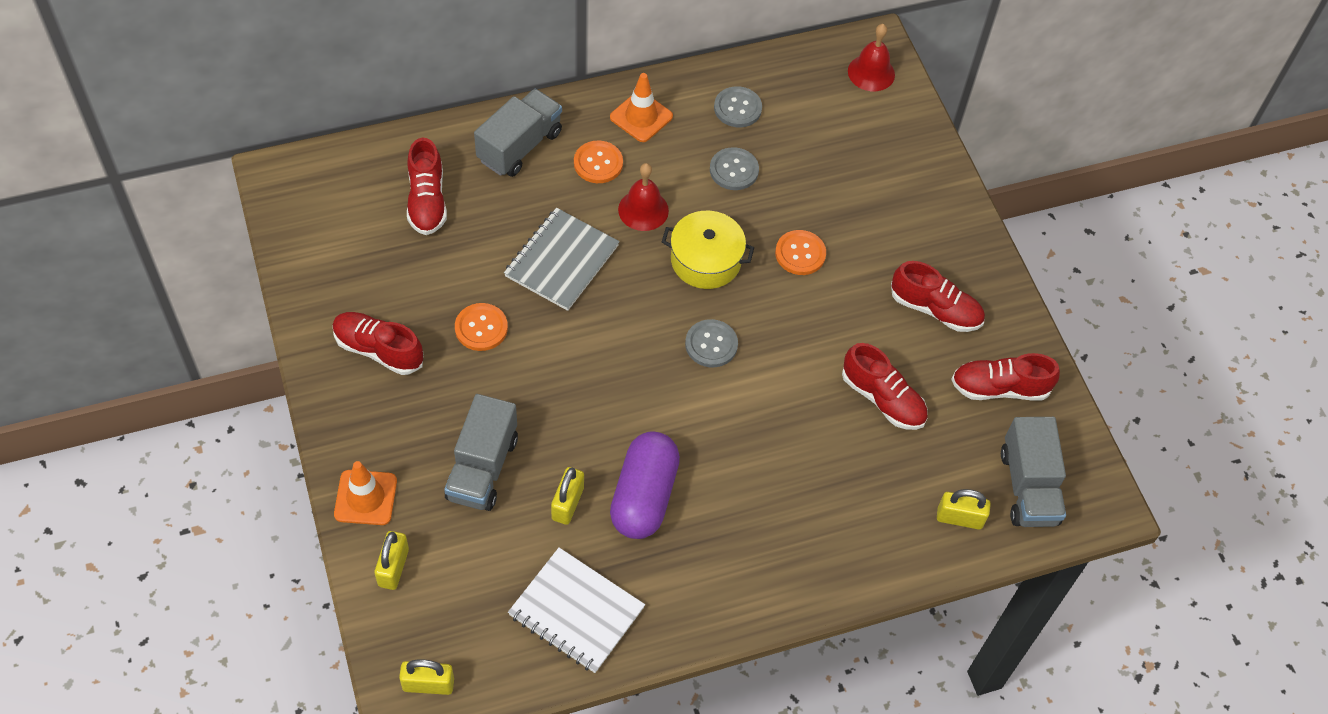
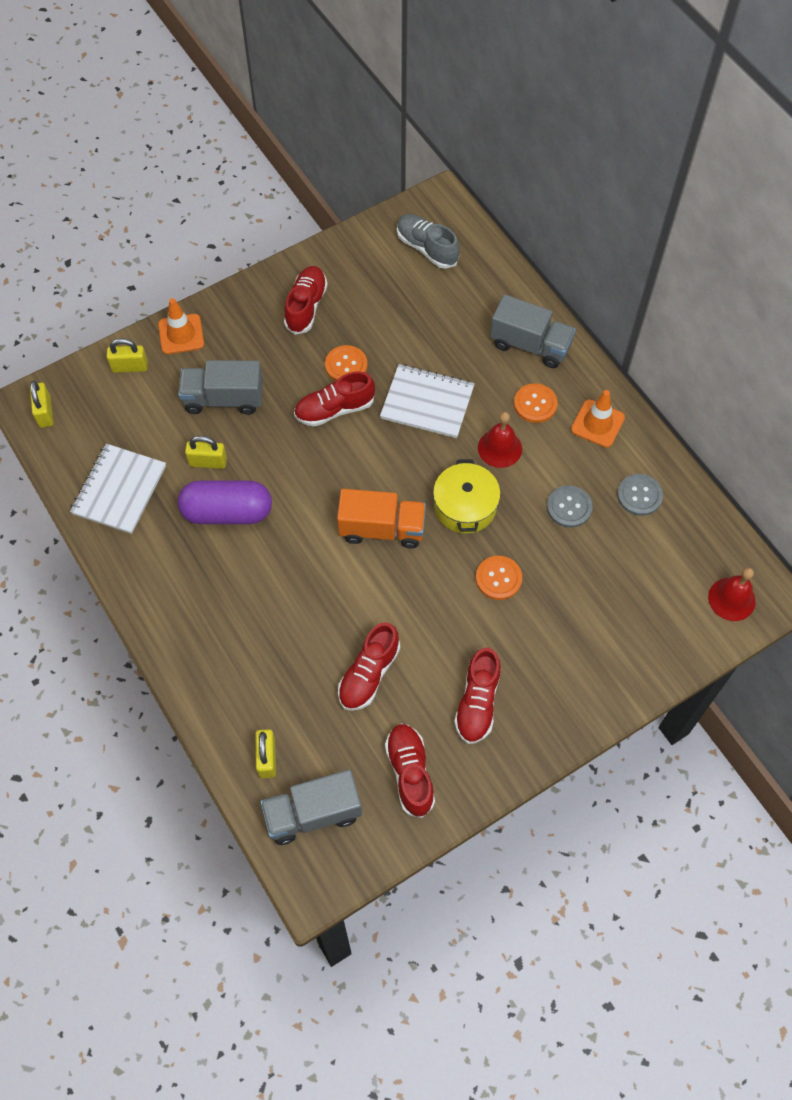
camera: 80 degrees right, 5 degrees up
(344, 206) = (427, 248): none -> grey shoe
(427, 201) = (452, 298): red shoe -> red shoe (334, 409)
(561, 261) = (427, 402): grey notebook -> white notebook
(711, 344) = (382, 529): grey button -> orange truck

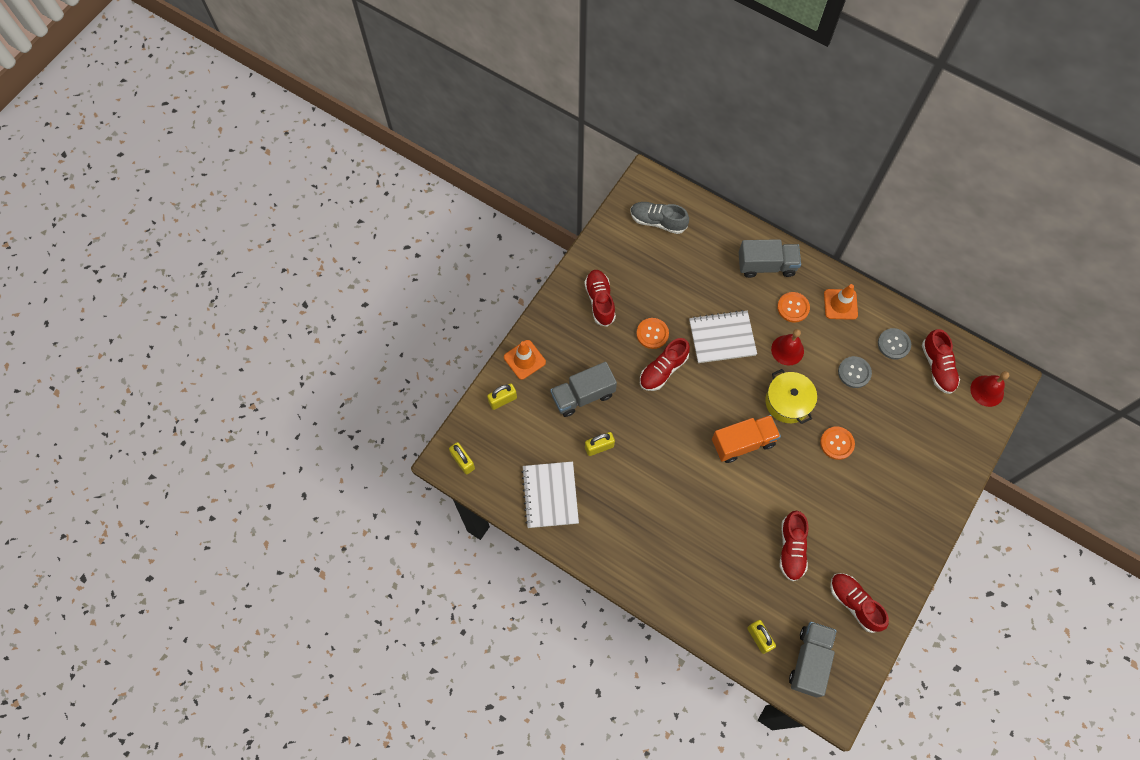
camera: 25 degrees left, 5 degrees up
(227, 512) = (633, 477): purple capsule -> none
(313, 814) = (809, 661): grey truck -> grey truck turned 150 degrees clockwise
(477, 702) = (870, 535): red shoe -> red shoe (937, 367)

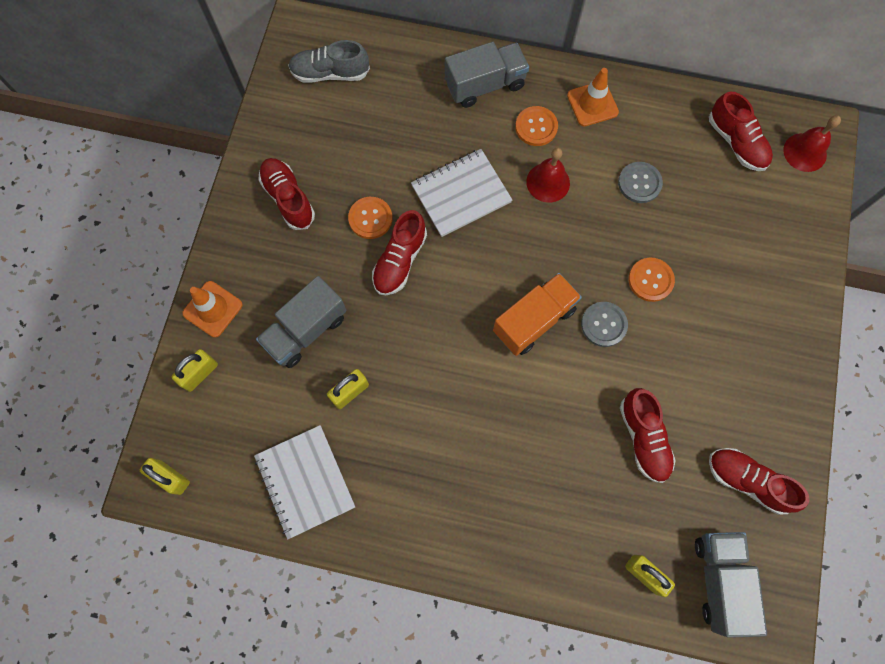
camera: 20 degrees left, 5 degrees up
(788, 402) = (571, 248): yellow pot -> none
(893, 344) = (674, 132): grey button -> grey button (603, 324)

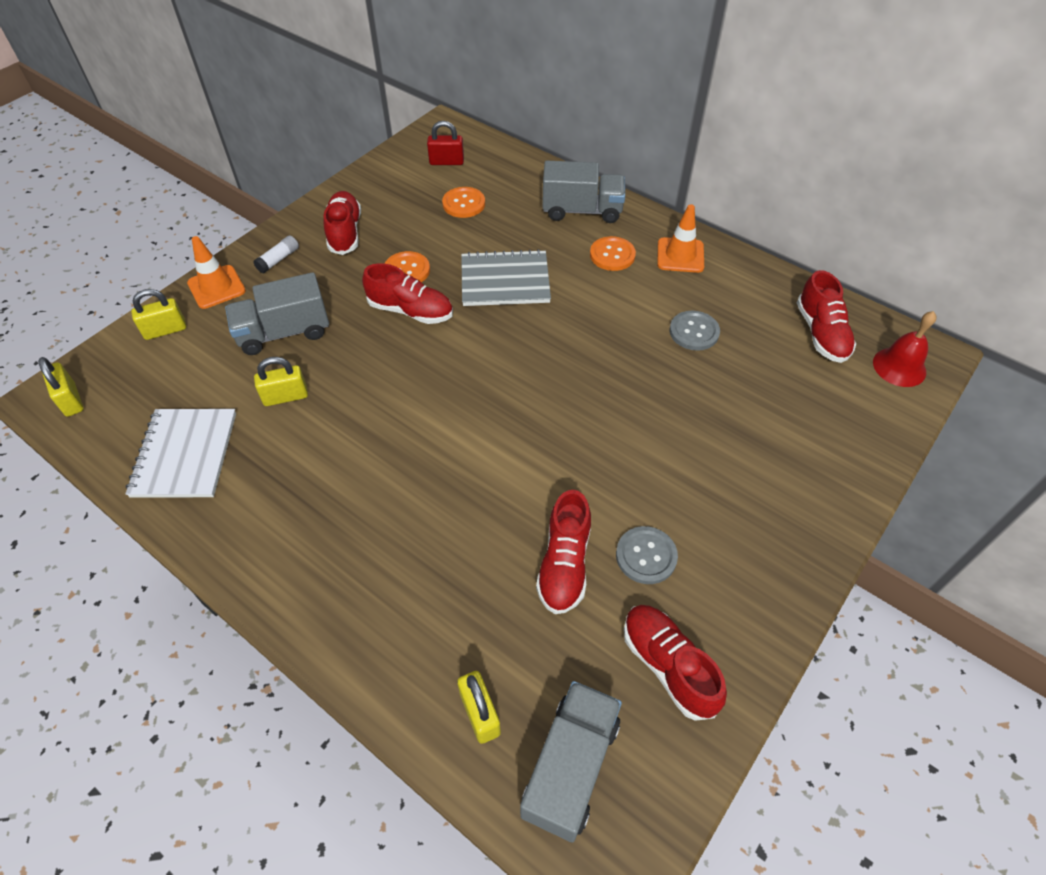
camera: 25 degrees right, 20 degrees down
(248, 255) = (278, 260): none -> white glue stick
(330, 73) = (446, 162): grey shoe -> red padlock
(400, 261) = (410, 311): red shoe -> red shoe turned 120 degrees counterclockwise
(461, 194) = (505, 280): white notebook -> grey notebook
(534, 320) = (510, 406): orange truck -> none
(548, 182) = (597, 300): red bell -> none
(603, 324) = (583, 438): grey button -> grey button (646, 556)
(650, 280) = (659, 417): orange button -> orange button (464, 204)

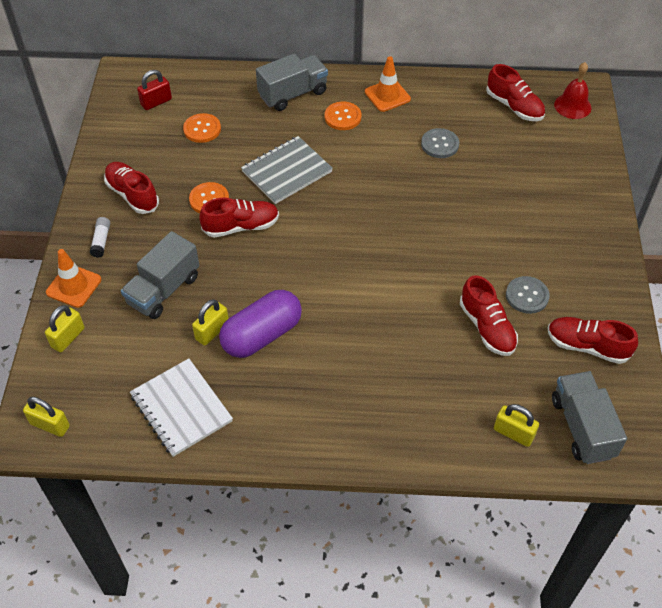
camera: 35 degrees left, 0 degrees up
(326, 428) = (262, 335): none -> purple capsule

